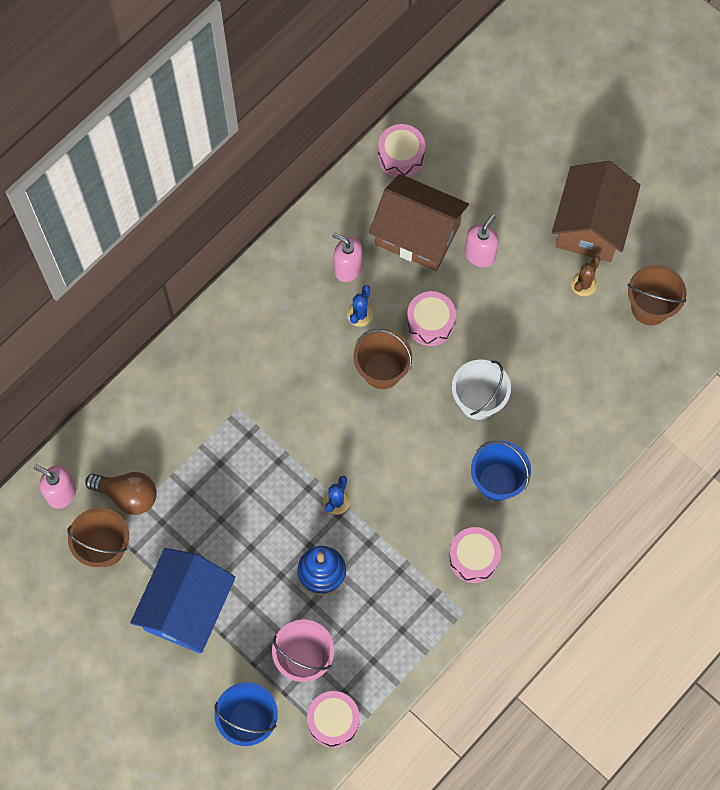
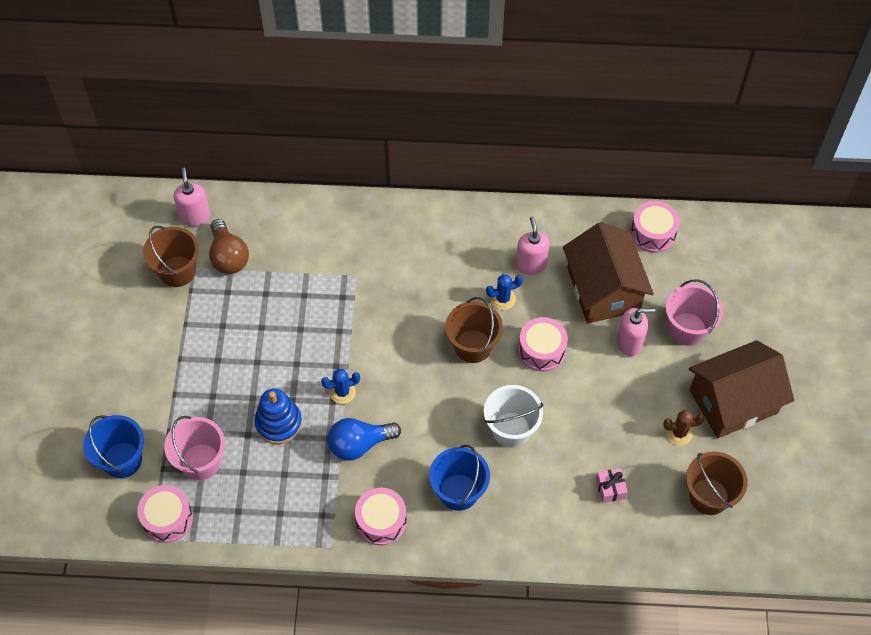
camera: 50 degrees right, 10 degrees down
(187, 608) = (175, 356): blue house -> none
(394, 524) = (359, 444): none -> blue light bulb
(504, 204) = (687, 329): none -> pink bucket
(586, 370) = (610, 488): none -> pink gift

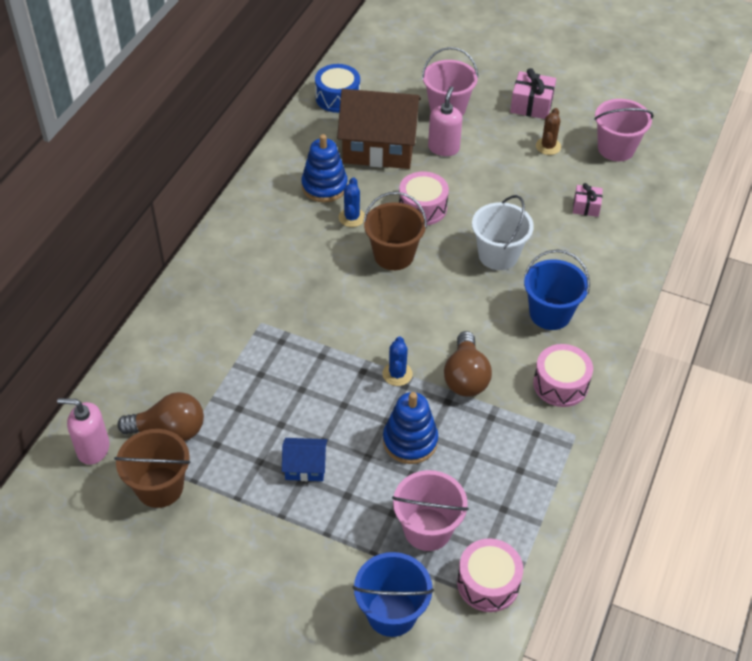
camera: 70 degrees left, 10 degrees down
(228, 358) = (305, 467): none -> blue house
(359, 444) = (465, 377): blue light bulb -> brown light bulb
(531, 264) = (324, 186): pink soap dispenser -> blue stacking toy
(653, 233) = (337, 97): pink drum -> blue drum
(709, 496) = (616, 148): brown bucket -> pink bucket
(733, 401) = (531, 105): brown house -> pink gift

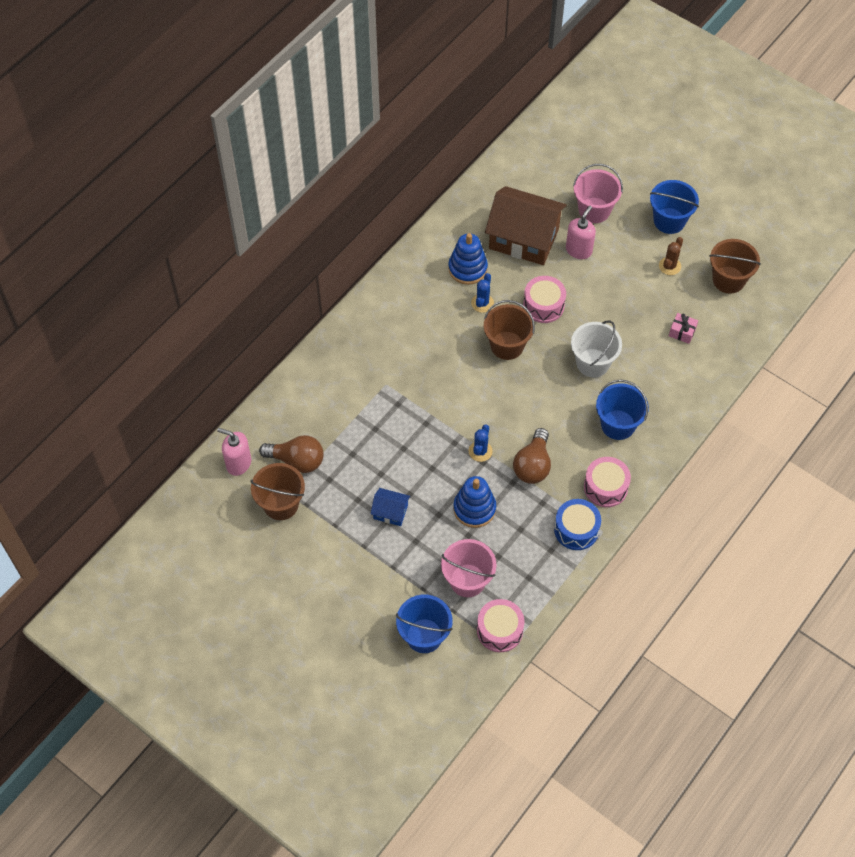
camera: 15 degrees right, 10 degrees up
(337, 97) = (502, 180): blue drum -> blue drum (576, 529)
(531, 105) = (669, 221): pink gift -> blue bucket
(616, 148) = (728, 280): pink bucket -> brown bucket

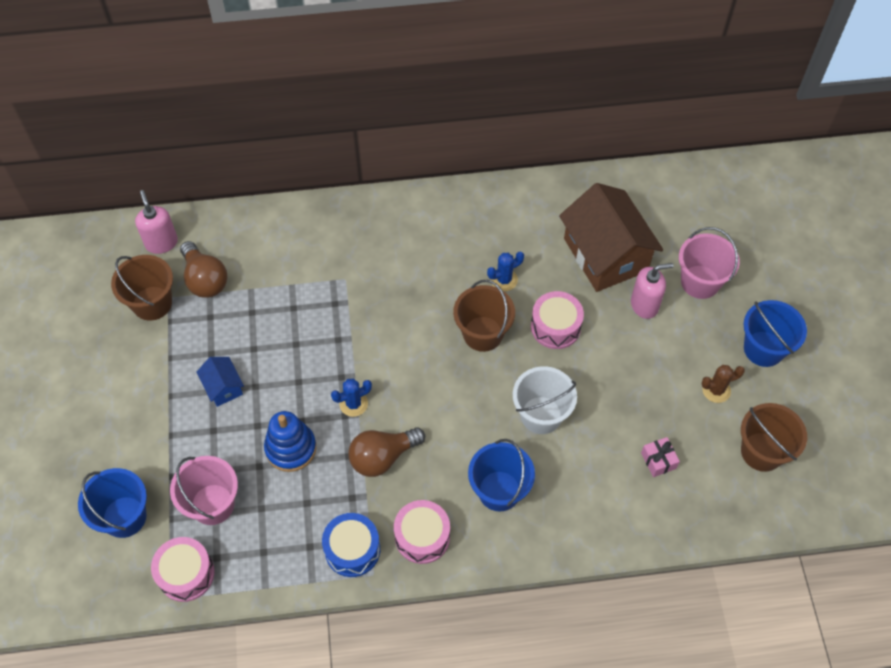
camera: 45 degrees right, 0 degrees up
(467, 268) = (525, 240): blue stacking toy -> none

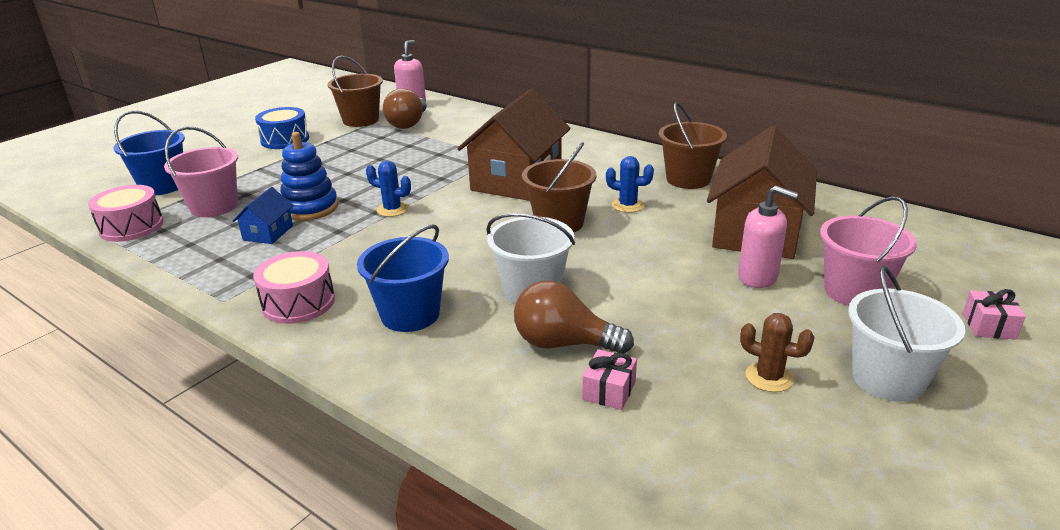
camera: 45 degrees right, 30 degrees down
(223, 387) = (328, 165): blue house -> blue house (268, 233)
(352, 549) = (239, 278): blue drum -> blue drum (285, 140)
(382, 457) = (359, 244): brown light bulb -> brown light bulb (564, 343)
(396, 301) = (516, 180): none -> brown house
(555, 327) = (635, 248): pink drum -> none
(762, 451) = (769, 467): brown bucket -> brown bucket (688, 179)
(763, 349) = (887, 379): blue bucket -> white bucket
(776, 267) = (988, 326): none -> pink gift

